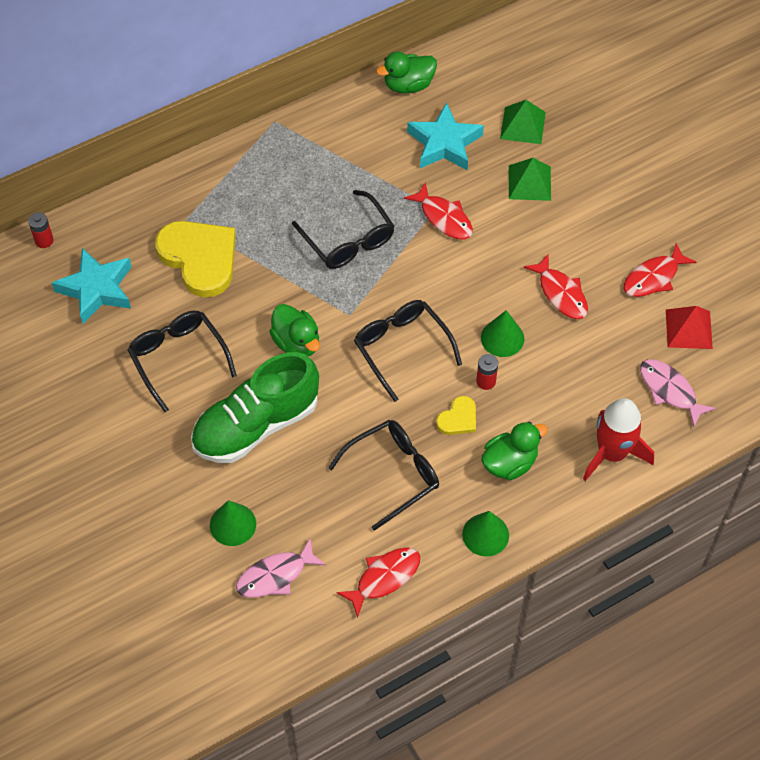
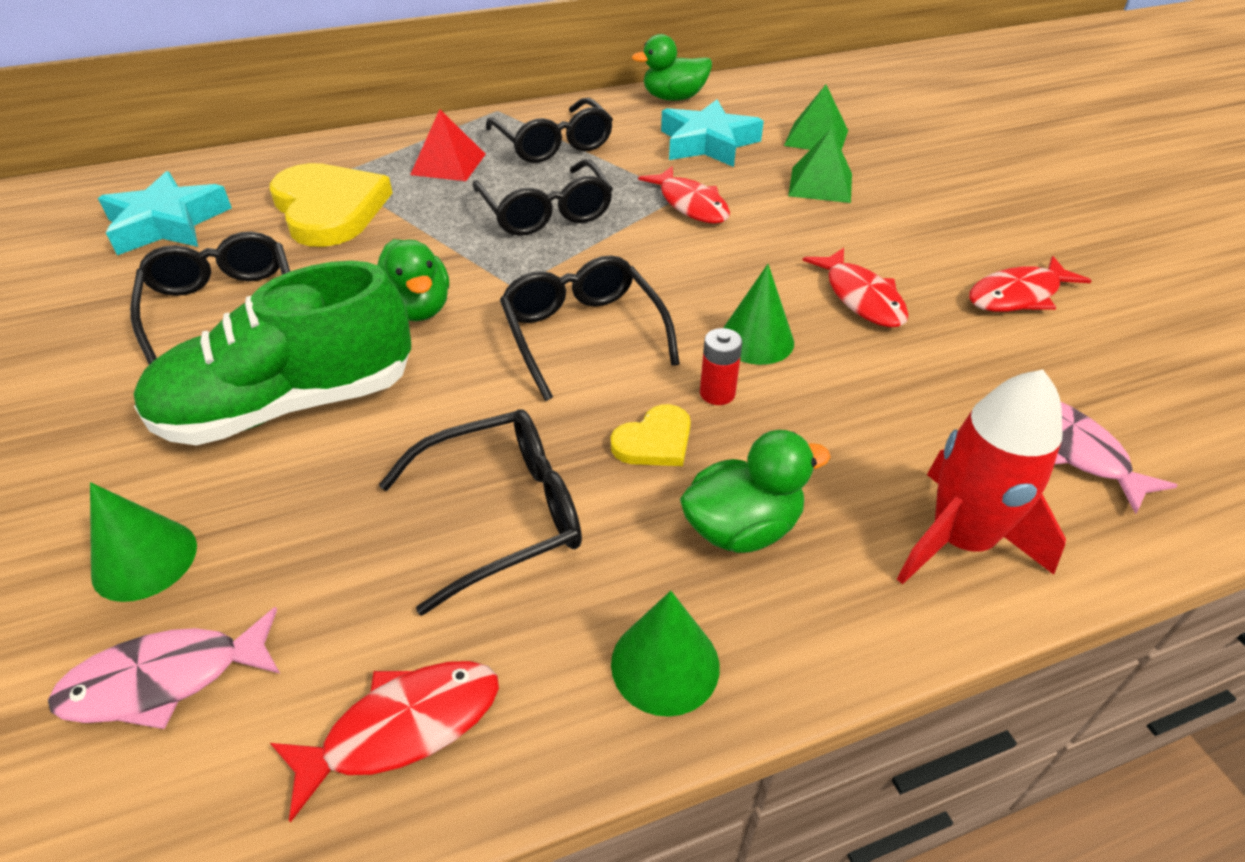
camera: 10 degrees right, 15 degrees down
(44, 240) = (139, 175): red battery -> none
(331, 160) = (553, 144): none -> black glasses
(688, 329) = (1091, 364): red pyramid -> red pyramid (448, 164)

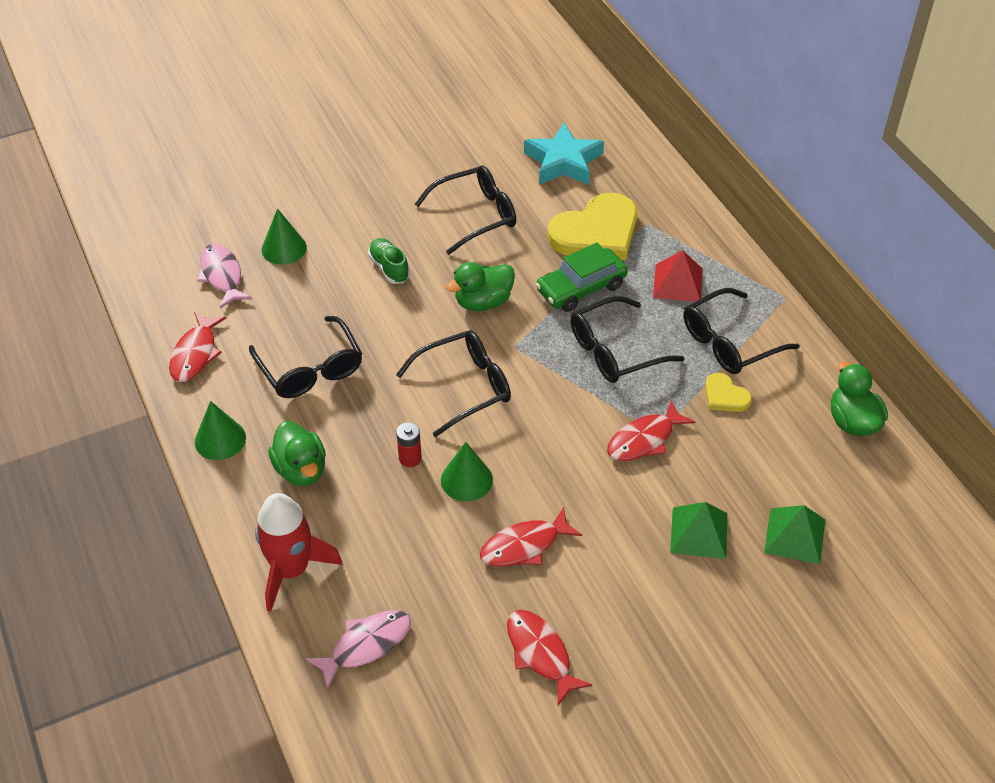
camera: 85 degrees right, 5 degrees up
(290, 405) = (389, 268): green shoe -> green shoe, size x0.44
(402, 727) = (195, 354): red fish -> red fish turned 45 degrees clockwise
(426, 227) = (581, 288): none -> green car
(654, 441) = (366, 429): yellow heart -> yellow heart (725, 396)
(708, 143) = (759, 450): turquoise star -> none

